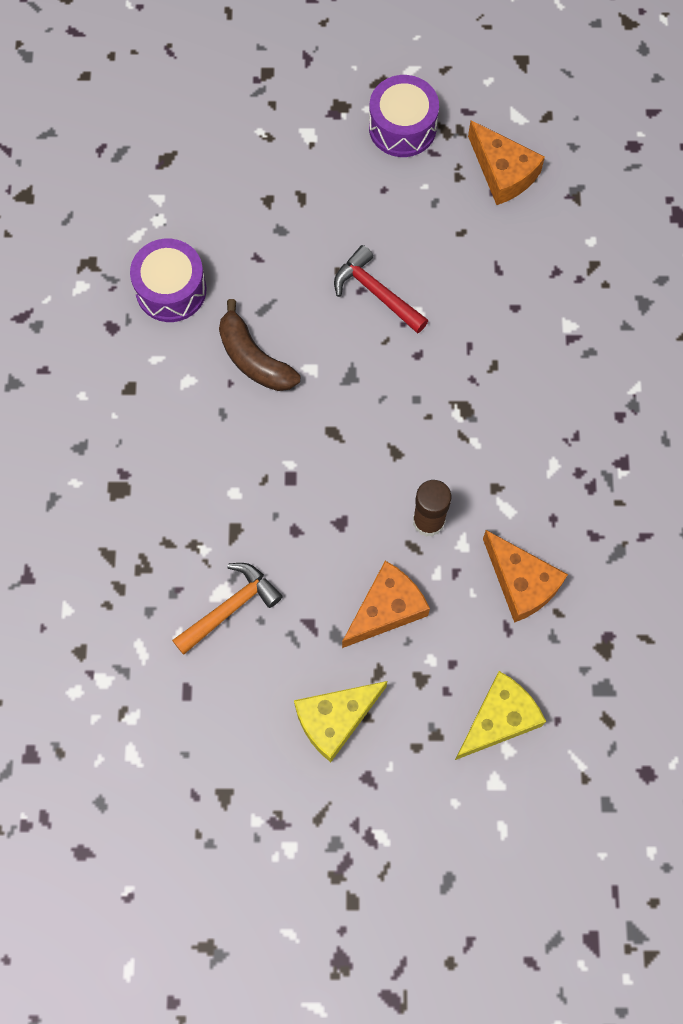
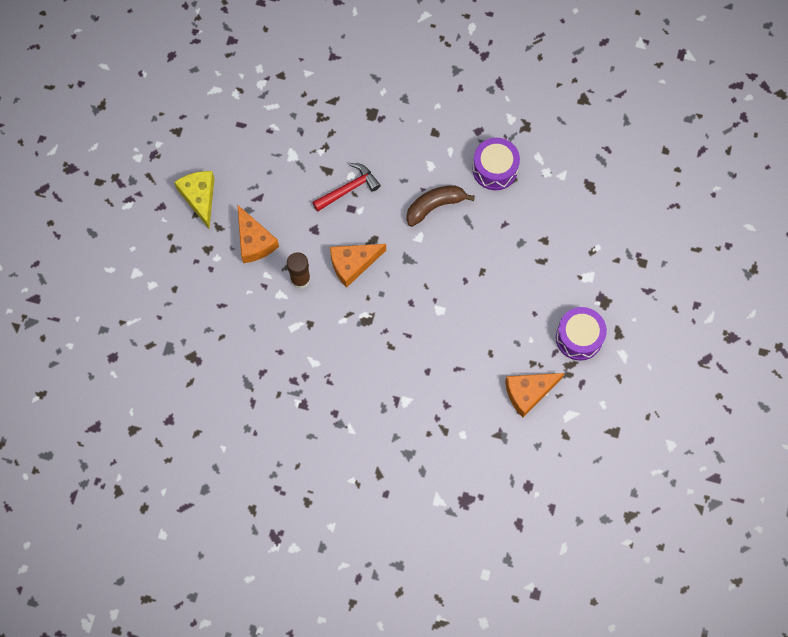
camera: 105 degrees right, 0 degrees up
(230, 608) = (281, 157): orange hammer -> none
(376, 292) = (460, 289): red hammer -> red hammer (348, 189)
(499, 719) = (170, 285): yellow cheese -> none
(521, 582) = (246, 321): orange cheese -> orange cheese (353, 264)

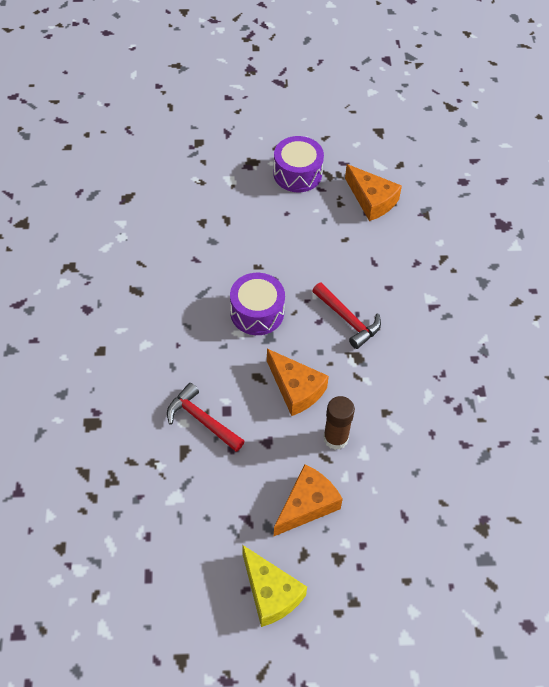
camera: 110 degrees left, 15 degrees down
(199, 197) = (271, 593): yellow cheese -> yellow cheese turned 90 degrees counterclockwise
(405, 326) = (348, 320): none -> red hammer
(435, 206) = (195, 327): brown banana -> none
(495, 169) = (131, 282): purple drum -> purple drum (257, 312)

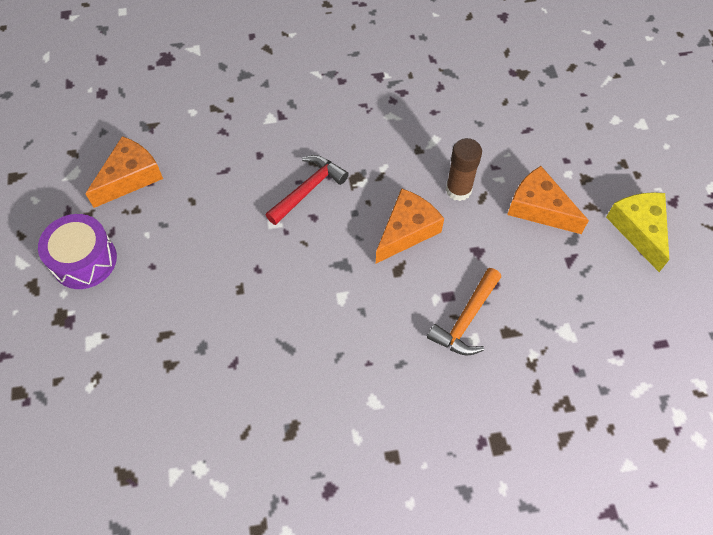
camera: 95 degrees left, 5 degrees up
(202, 420) = (466, 319): red hammer -> orange hammer
(257, 312) = (309, 281): purple drum -> none
(271, 593) = (639, 230): yellow cheese -> yellow cheese turned 60 degrees counterclockwise

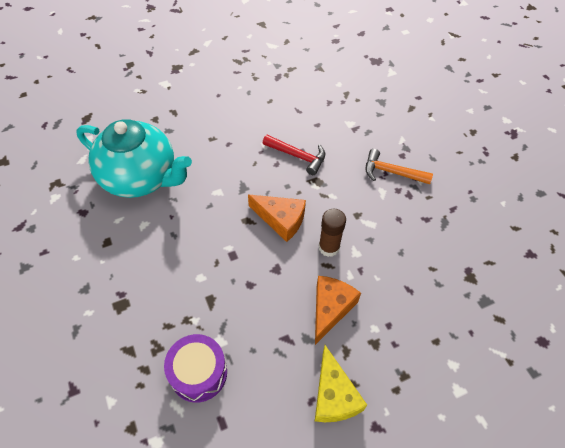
camera: 75 degrees right, 5 degrees down
(84, 260) = (215, 66): purple drum -> purple drum (198, 373)
(130, 177) = (277, 69): orange cheese -> none
(287, 397) = (141, 178): none -> turquoise teapot
(466, 319) = (215, 270): orange hammer -> orange hammer (391, 172)
(639, 230) = (334, 395): yellow cheese -> yellow cheese turned 105 degrees clockwise

